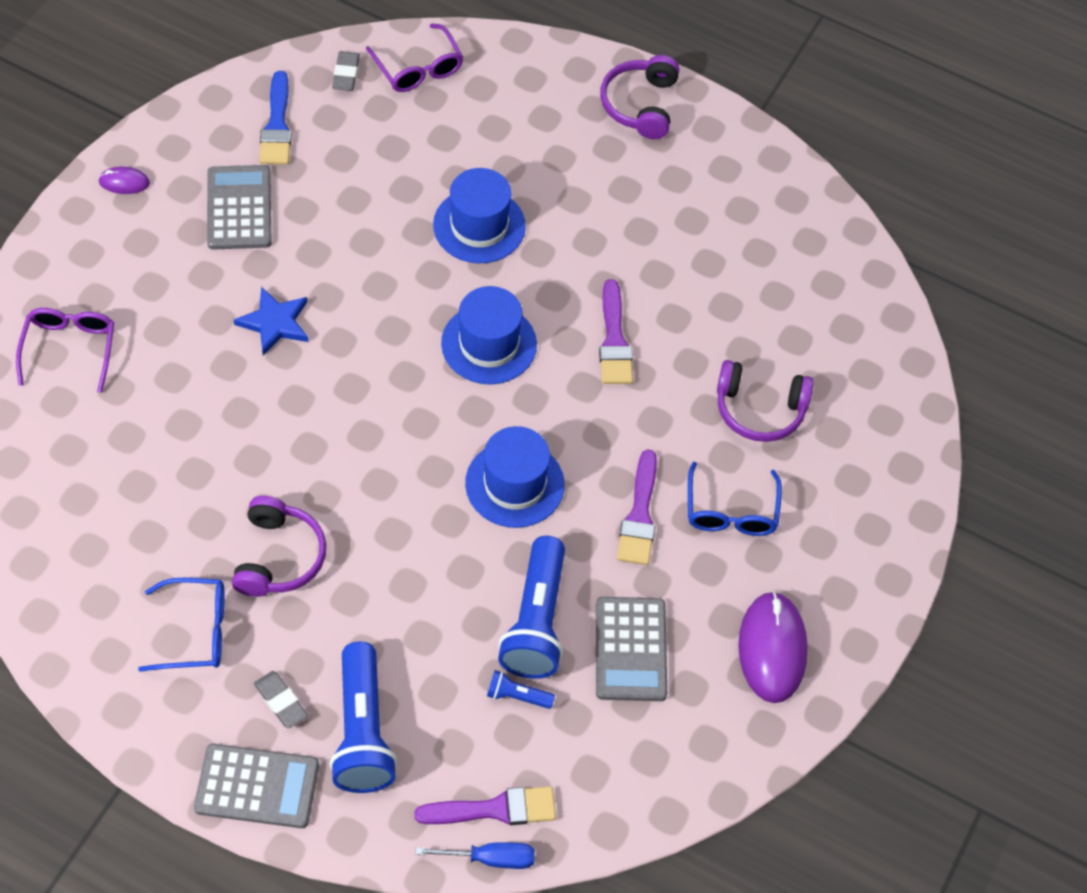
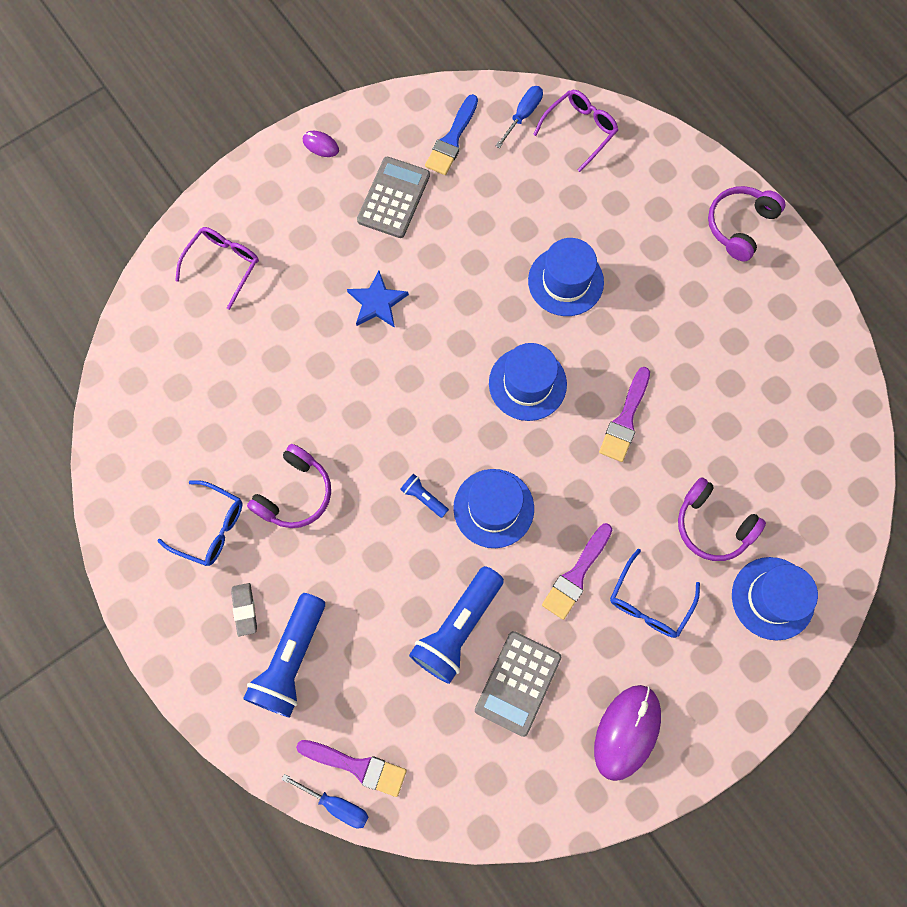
camera: 30 degrees right, 15 degrees up
(257, 787) = (198, 669): grey calculator -> none
(346, 74) = (523, 115): grey eraser -> blue screwdriver
(418, 68) = (580, 130): purple glasses -> purple glasses turned 135 degrees counterclockwise
(517, 696) = (416, 683): blue flashlight -> blue flashlight (424, 497)
(857, 456) = (772, 598): none -> blue hat

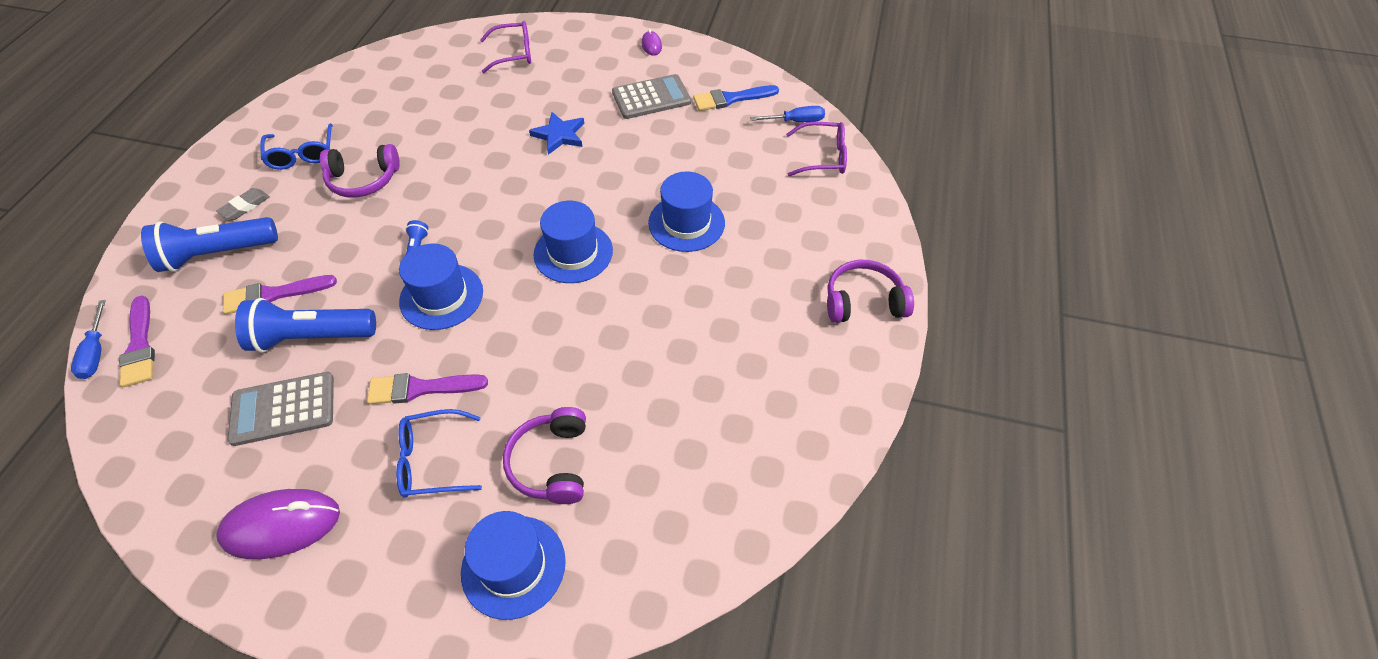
camera: 50 degrees right, 20 degrees down
(625, 419) = (600, 333): purple brush -> purple brush (273, 295)

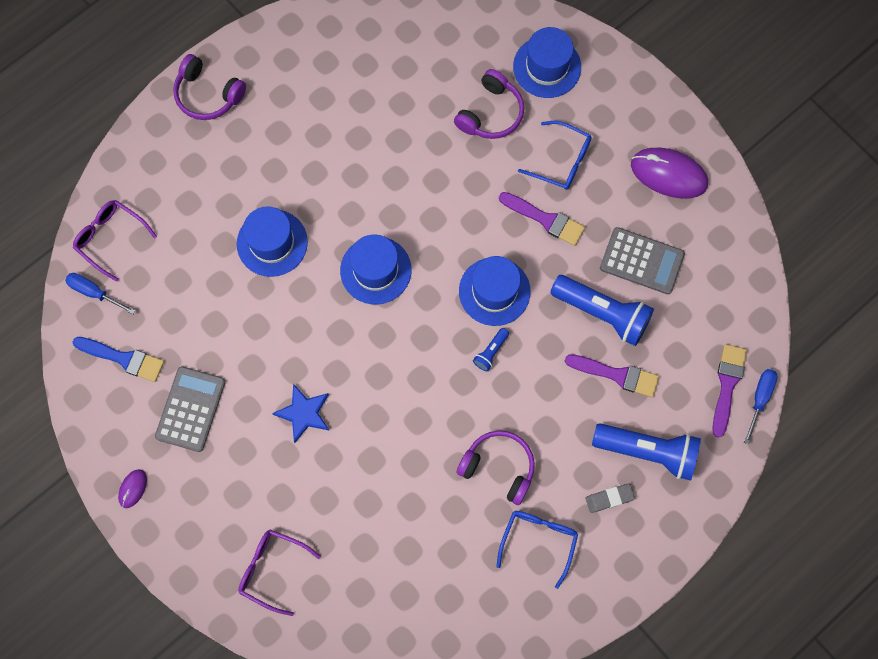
camera: 145 degrees left, 20 degrees up
(651, 98) = (190, 409): grey calculator -> grey calculator turned 90 degrees clockwise

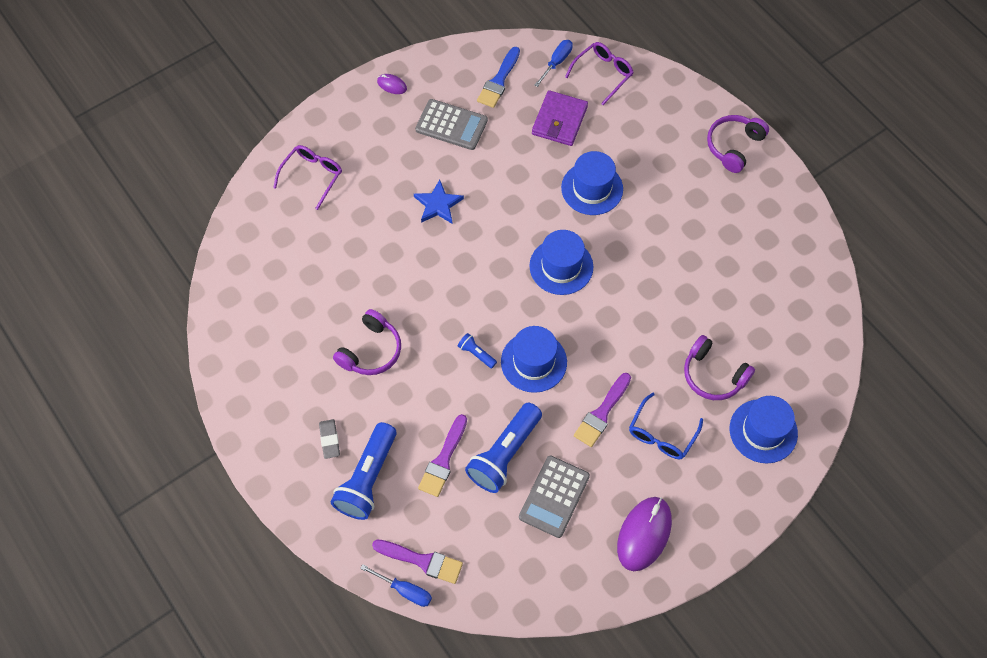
camera: 95 degrees right, 10 degrees down
(179, 284) = (559, 120): none -> purple wallet
(538, 541) = (301, 376): blue glasses -> none

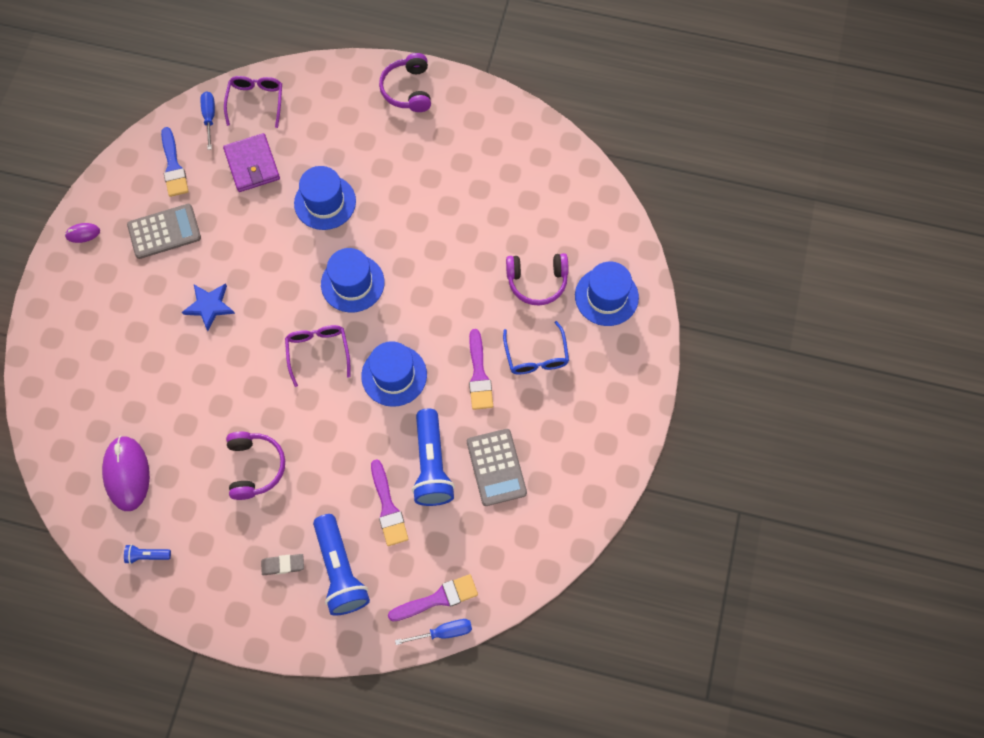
camera: 40 degrees left, 5 degrees up
(312, 176) = (79, 361): purple glasses -> purple glasses (318, 352)
(329, 440) = (283, 565): grey eraser -> grey eraser turned 45 degrees counterclockwise
(476, 353) = (343, 403): blue flashlight -> blue flashlight (147, 555)
(644, 534) = (585, 442): purple mouse -> purple mouse (127, 474)

